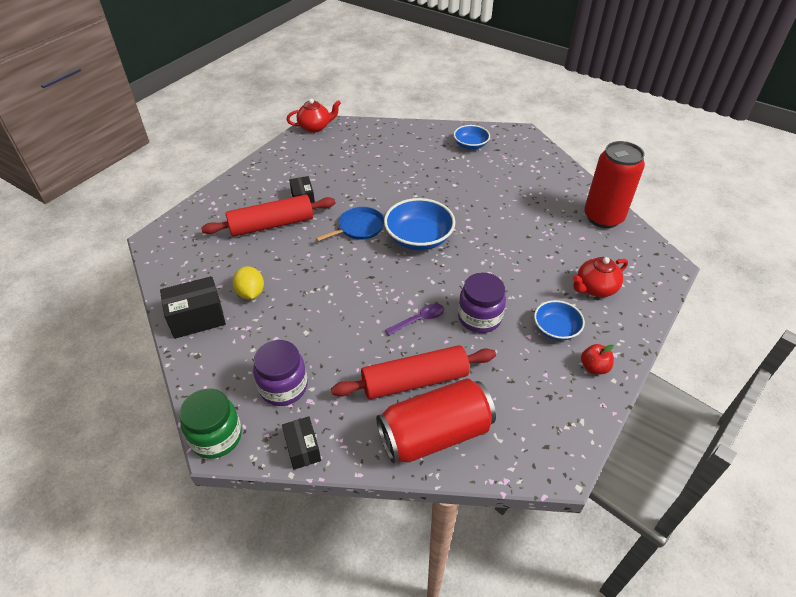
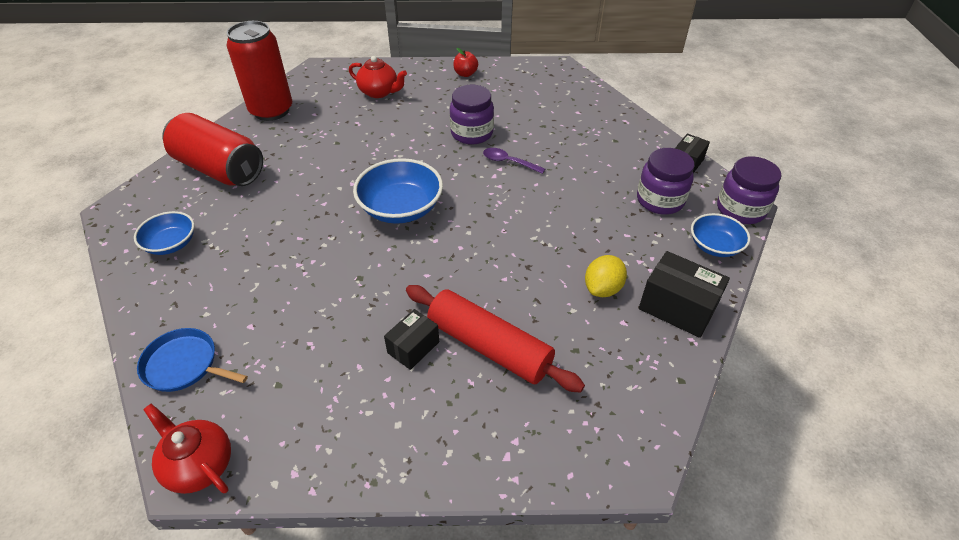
camera: 125 degrees left, 0 degrees up
(216, 437) = (740, 209): green jar -> purple jar
(359, 227) = (423, 262): blue pan -> blue pan (184, 365)
(415, 381) = (569, 139): red rolling pin -> none
(435, 434) = (598, 115): red can -> red can (220, 169)
(556, 329) = (445, 97): blue bowl -> blue bowl (714, 246)

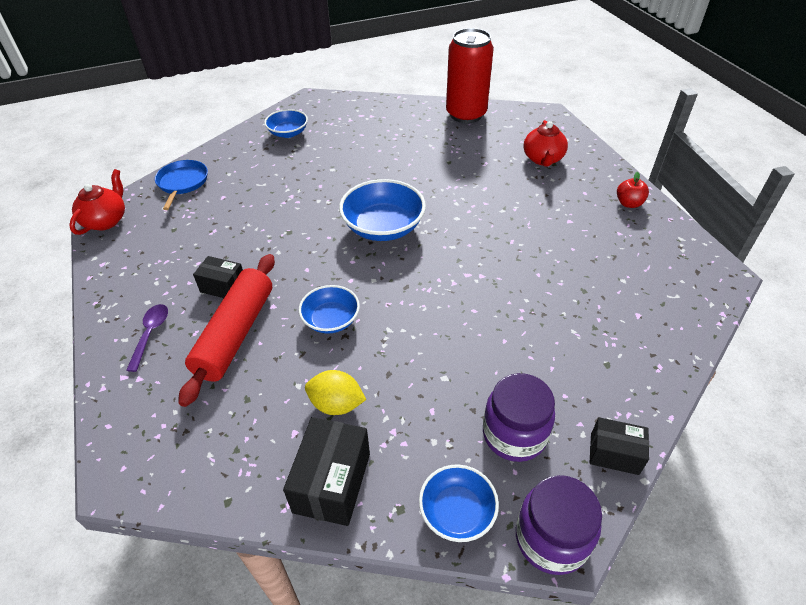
camera: 70 degrees right, 0 degrees up
(220, 169) = (377, 120): red can -> none
(472, 133) = (525, 239): purple jar -> none
(505, 271) = (331, 320): none -> blue bowl
(509, 162) = (496, 279): purple spoon -> purple spoon (150, 334)

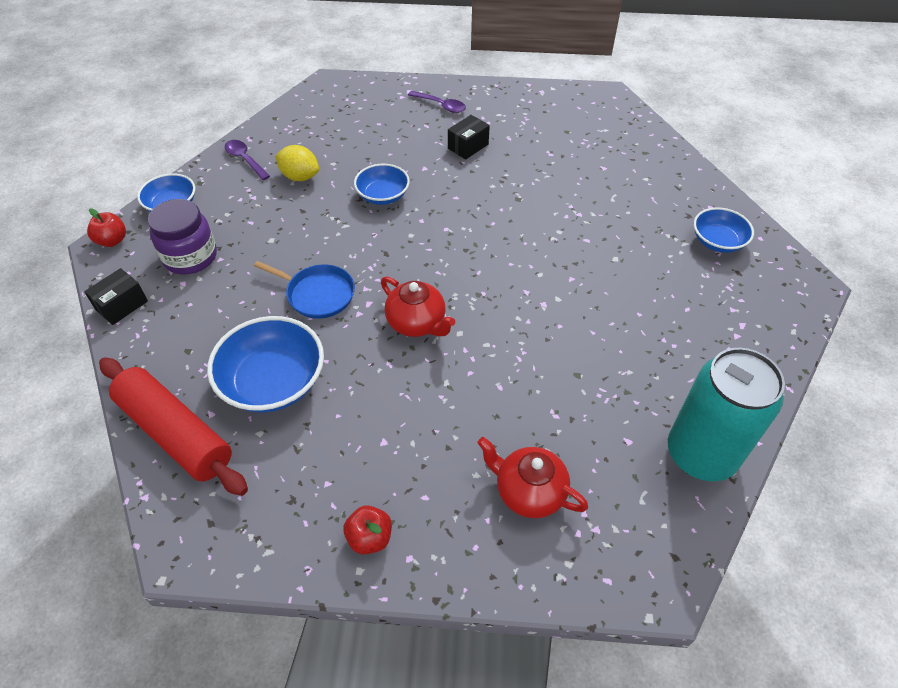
camera: 115 degrees right, 5 degrees up
(106, 220) = (603, 97): red teapot -> red teapot (417, 323)
(182, 183) = (643, 146): blue pan -> blue pan (317, 294)
(235, 334) = (409, 143): red rolling pin -> red rolling pin (176, 433)
(332, 482) = (245, 159): black box -> purple spoon
(336, 404) = (300, 177): yellow lemon -> yellow lemon turned 75 degrees clockwise
(383, 227) = (482, 266): blue bowl -> blue bowl (273, 382)
(466, 114) = (701, 454): red can -> turquoise can
(551, 538) = (112, 241): purple jar -> red apple

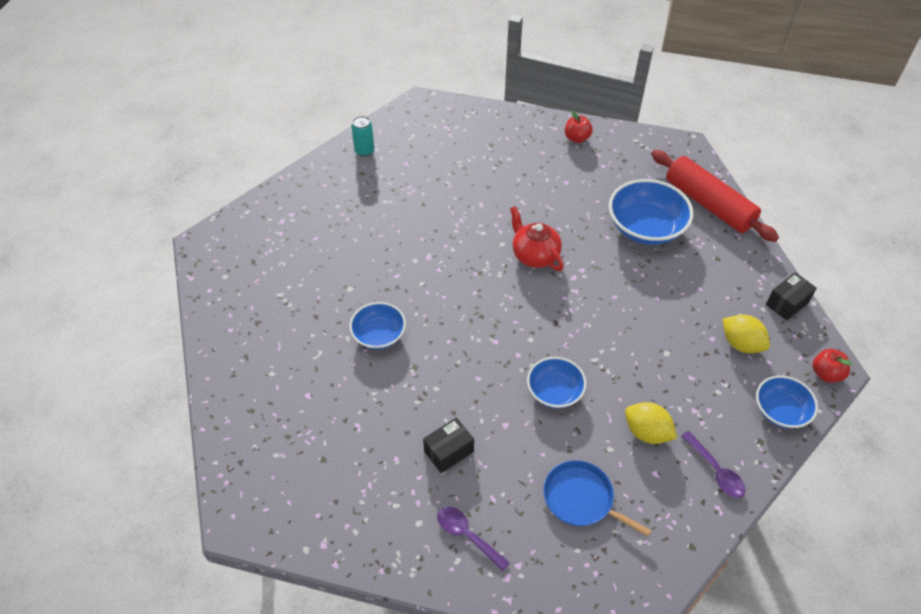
camera: 170 degrees left, 0 degrees up
(190, 257) = (741, 344): purple jar -> yellow lemon
(317, 294) = (617, 291): blue pan -> blue pan (581, 499)
(528, 491) = (479, 147): red teapot -> none
(701, 454) = (364, 151): turquoise can -> turquoise can, size x0.43
(717, 241) = (250, 291): blue bowl -> blue bowl (379, 335)

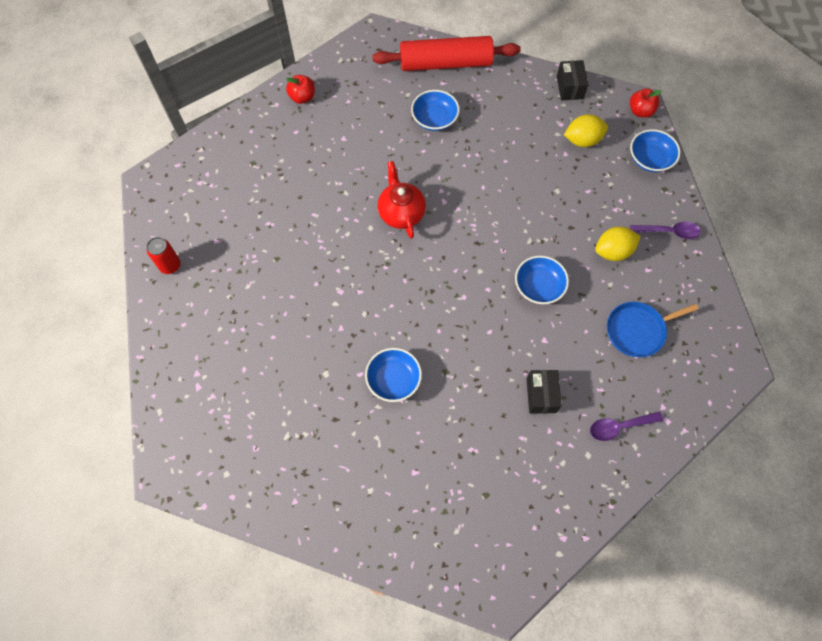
camera: 55 degrees left, 15 degrees up
(364, 151) = (170, 265): turquoise can -> red can
(534, 255) = (401, 213): red teapot -> red teapot turned 75 degrees clockwise
(646, 227) = (434, 119): blue bowl -> blue bowl, size x0.61

